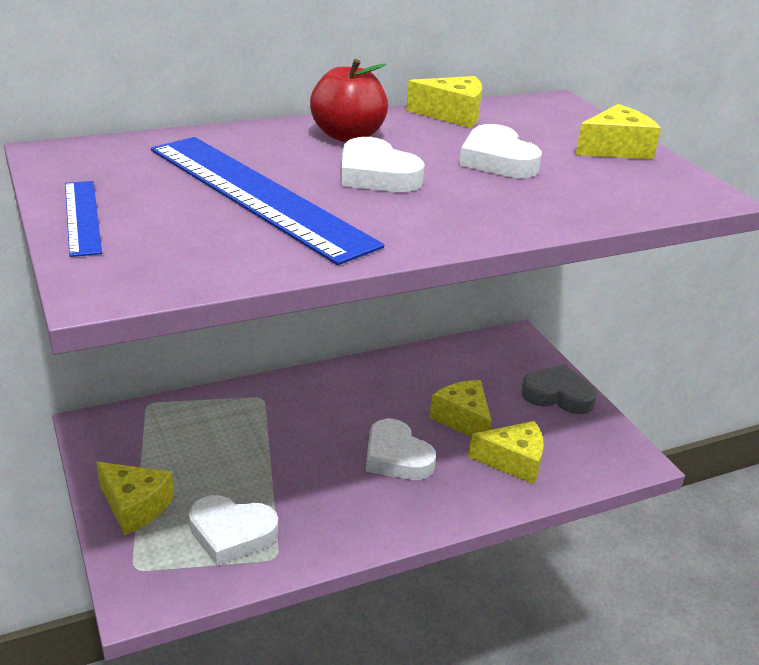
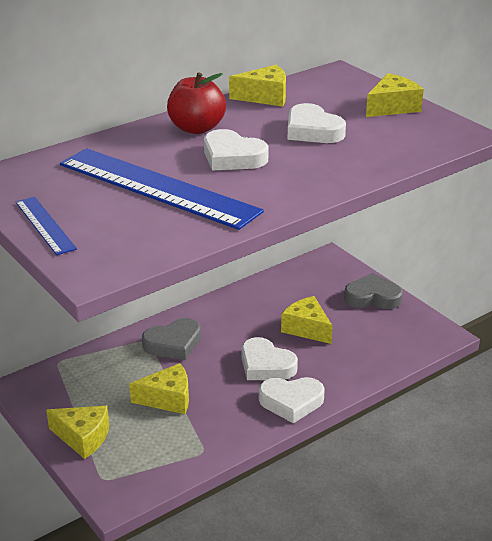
camera: 10 degrees left, 0 degrees up
(231, 533) = (164, 442): white heart -> white heart (291, 402)
(293, 407) = (173, 344): none -> grey heart
(513, 461) = (353, 352): yellow cheese -> yellow cheese (168, 399)

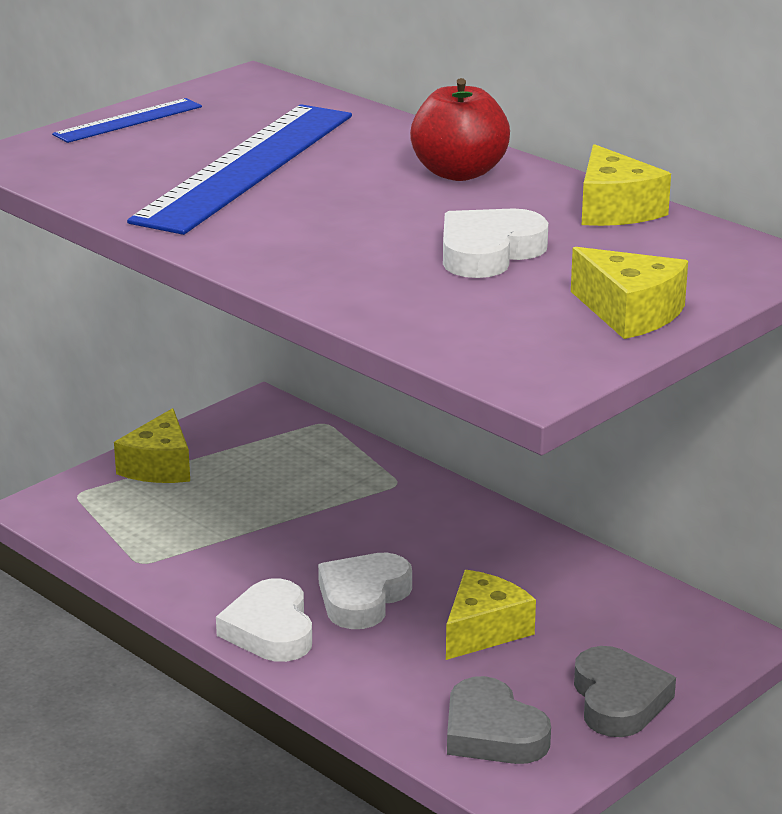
camera: 80 degrees right, 5 degrees down
(168, 399) = (256, 519): yellow cheese -> none
(173, 344) = (396, 507): grey heart -> grey heart (492, 732)
(232, 157) = (362, 203): white heart -> none

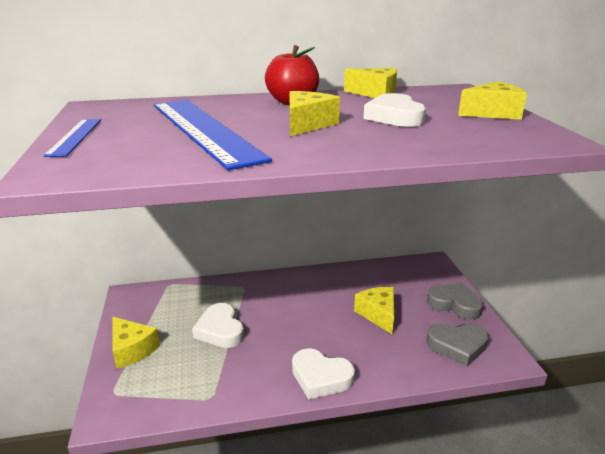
camera: 55 degrees left, 0 degrees up
(359, 212) = (307, 124): none -> yellow cheese
(363, 597) = (321, 336): white heart -> white heart (220, 330)

